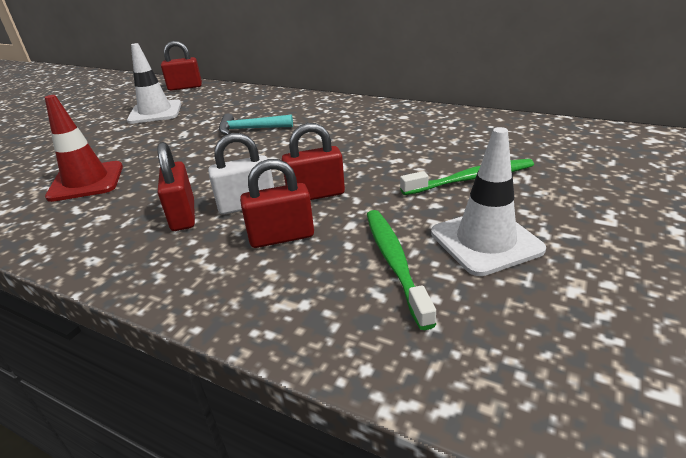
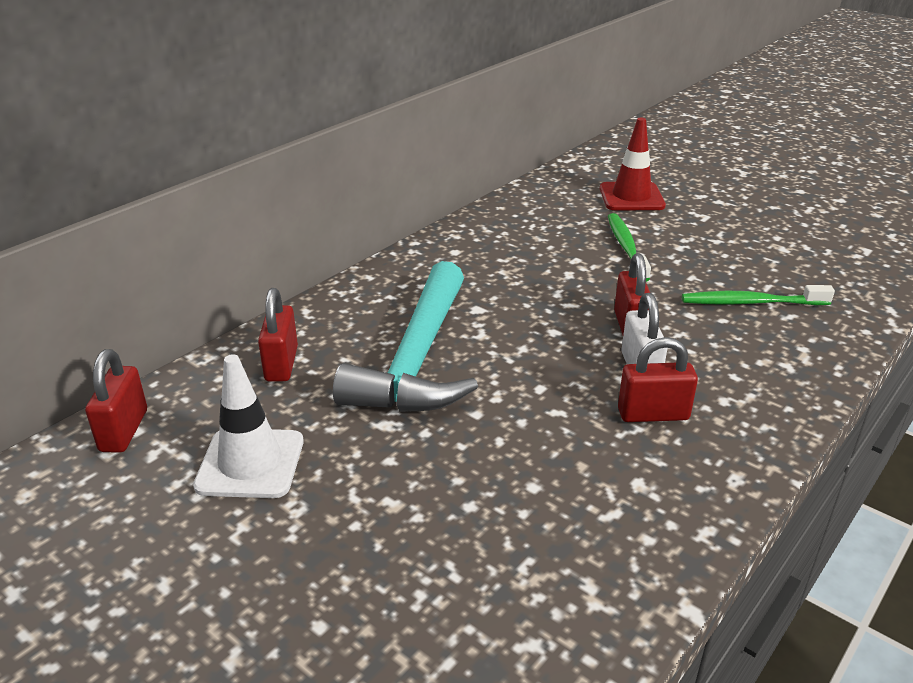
camera: 80 degrees left, 0 degrees up
(86, 181) = (525, 516): red traffic cone -> red traffic cone (631, 197)
(250, 129) = (417, 359): turquoise hammer -> turquoise hammer, size x2.14
(281, 237) = (707, 352): red padlock -> red padlock (281, 364)
(485, 241) = (726, 263): white traffic cone -> none

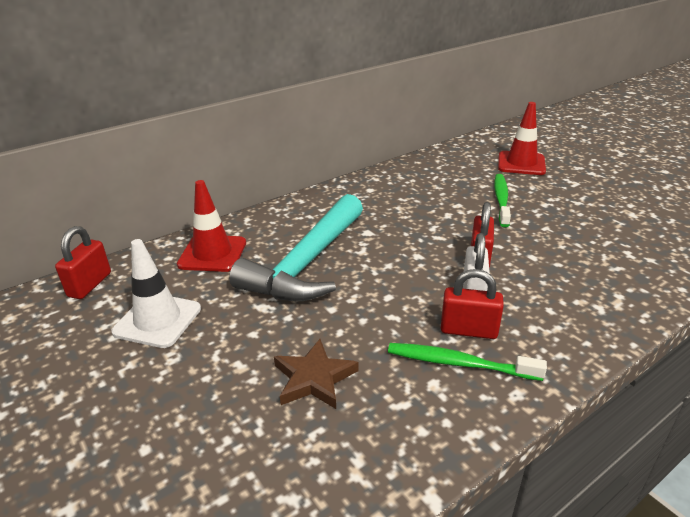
camera: 15 degrees right, 0 degrees up
(281, 364) = (212, 254): red padlock -> red traffic cone
(494, 502) = (314, 378): none -> brown star
(751, 303) = (587, 253): green toothbrush -> green toothbrush (459, 363)

